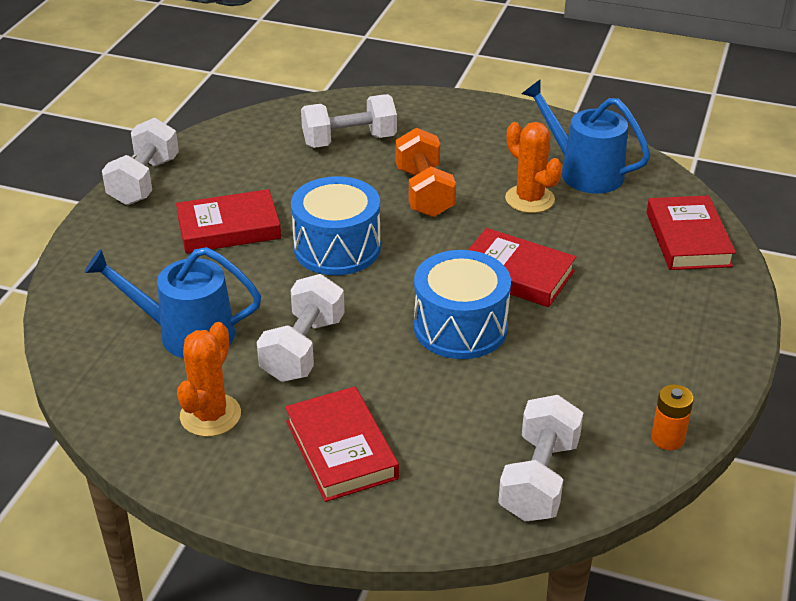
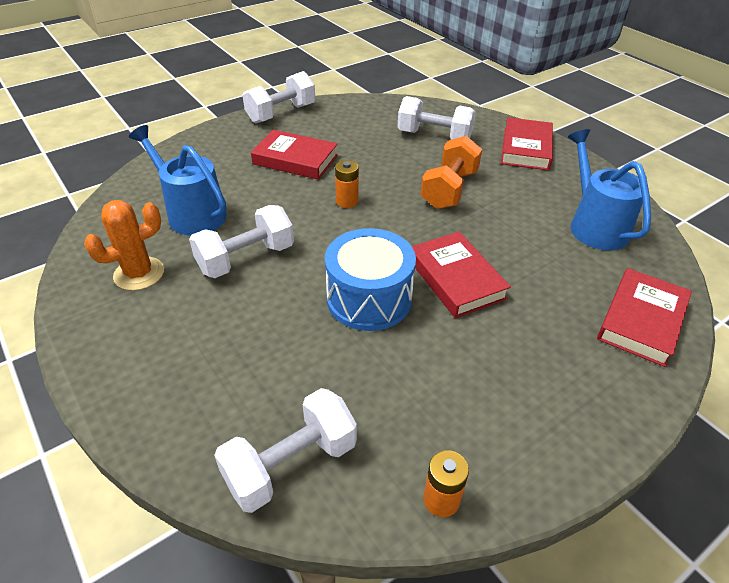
camera: 35 degrees right, 5 degrees up
(337, 248) = (347, 201): blue drum -> orange battery
(341, 449) = (183, 346): red book -> red book (526, 148)
(529, 199) = (526, 227): orange cactus -> none

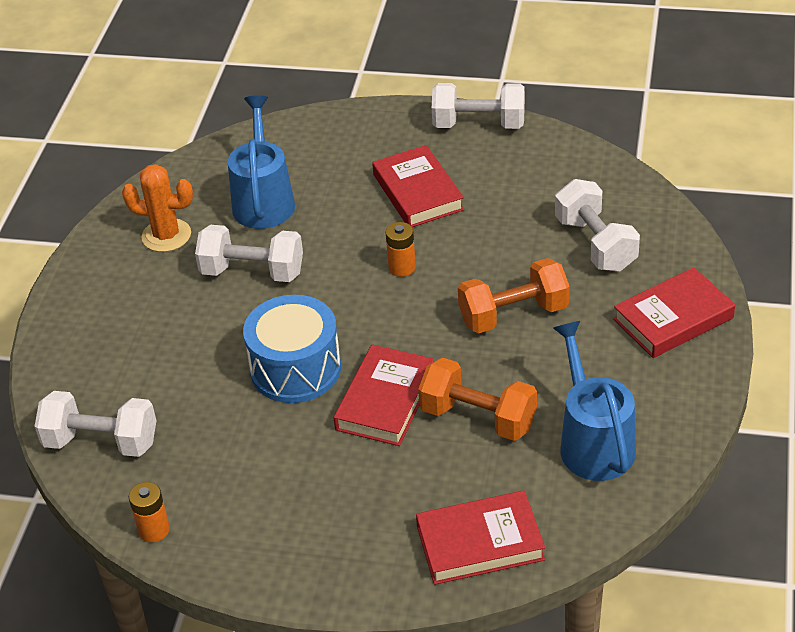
camera: 50 degrees right, 0 degrees up
(521, 252) = (478, 417): none -> orange dumbbell
(594, 226) = (593, 442): blue watering can -> blue watering can turned 45 degrees counterclockwise

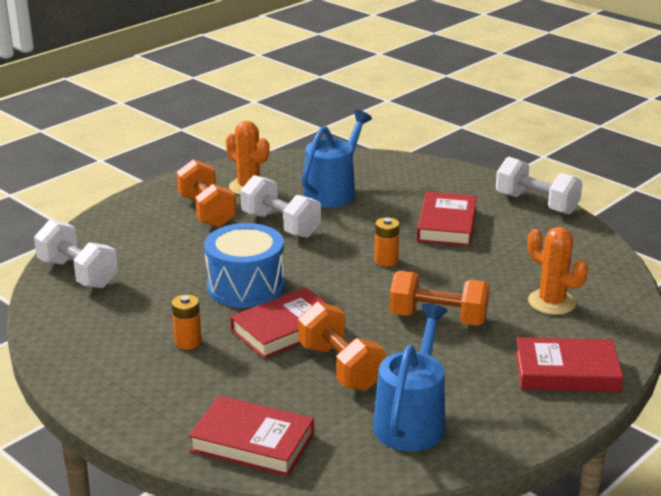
camera: 30 degrees right, 15 degrees down
(154, 530) = (50, 332): orange battery -> orange battery (188, 342)
(155, 291) = (207, 211): none -> orange dumbbell
(595, 244) = (551, 302): white dumbbell -> orange cactus

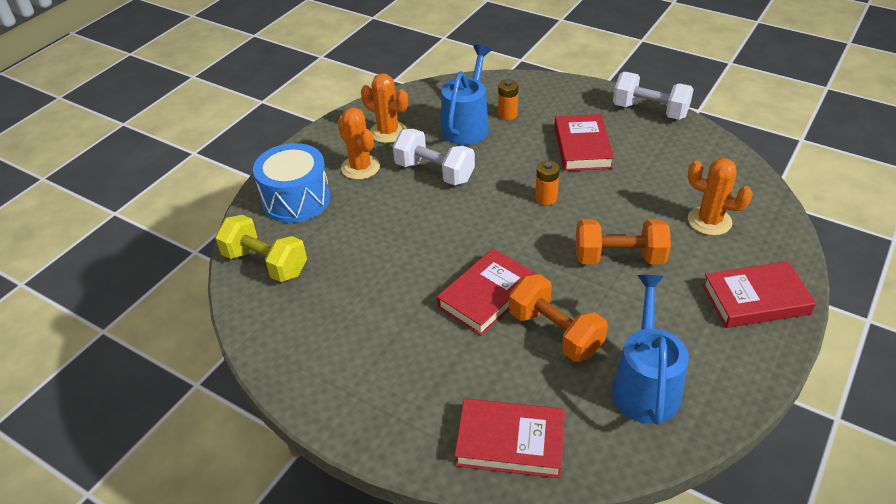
camera: 10 degrees left, 15 degrees up
(78, 273) = (265, 263): white dumbbell -> yellow dumbbell
(188, 342) = (402, 329): orange battery -> orange battery (507, 114)
(207, 211) = (360, 167): orange dumbbell -> orange cactus
(246, 286) = (430, 251): blue drum -> blue drum (296, 199)

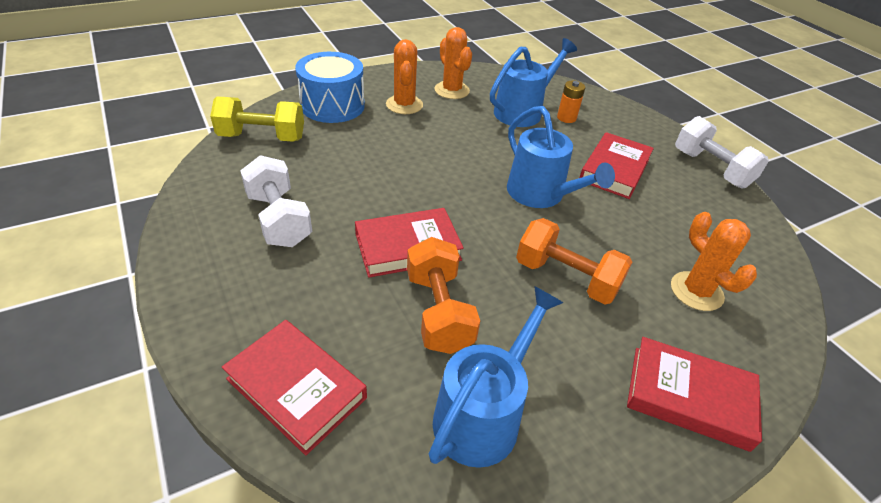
camera: 25 degrees right, 0 degrees up
(265, 263) = (262, 137): yellow dumbbell -> yellow dumbbell turned 60 degrees counterclockwise
(434, 172) = (460, 133): white dumbbell -> white dumbbell (279, 219)
(546, 198) = (540, 194): orange battery -> blue watering can

